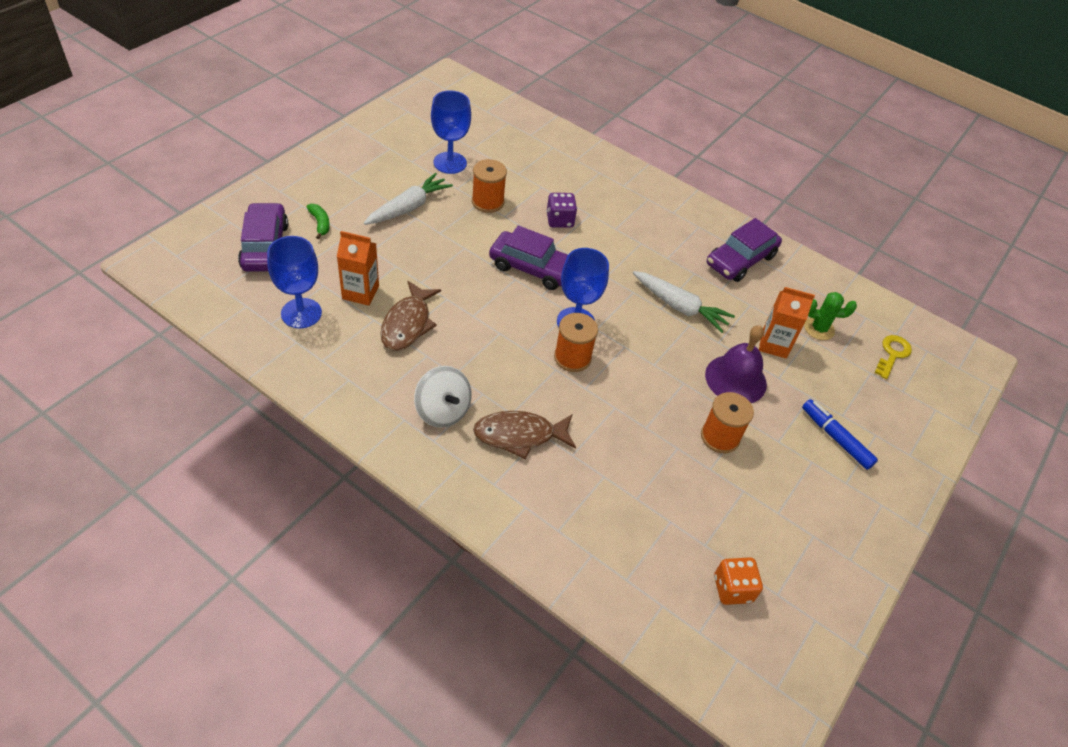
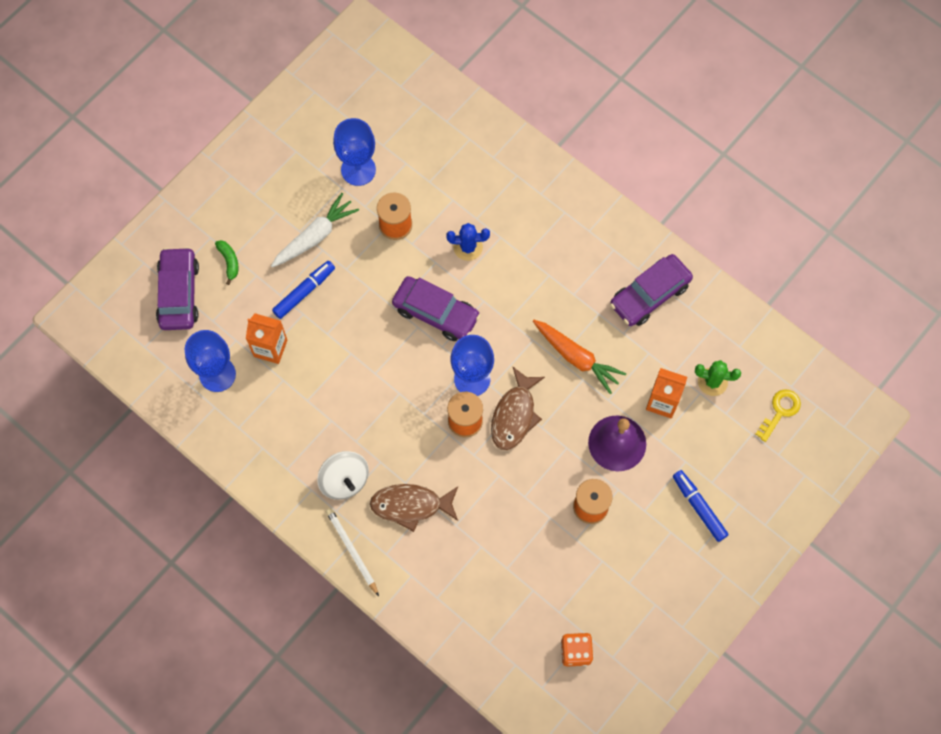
camera: 10 degrees right, 20 degrees up
(397, 248) = (304, 292): none -> blue marker
(408, 324) = (314, 384): brown fish -> brown fish (514, 415)
(453, 481) = (352, 551): none -> white pencil
(559, 220) = (468, 247): purple dice -> blue cactus
(679, 307) = (576, 358): white carrot -> orange carrot

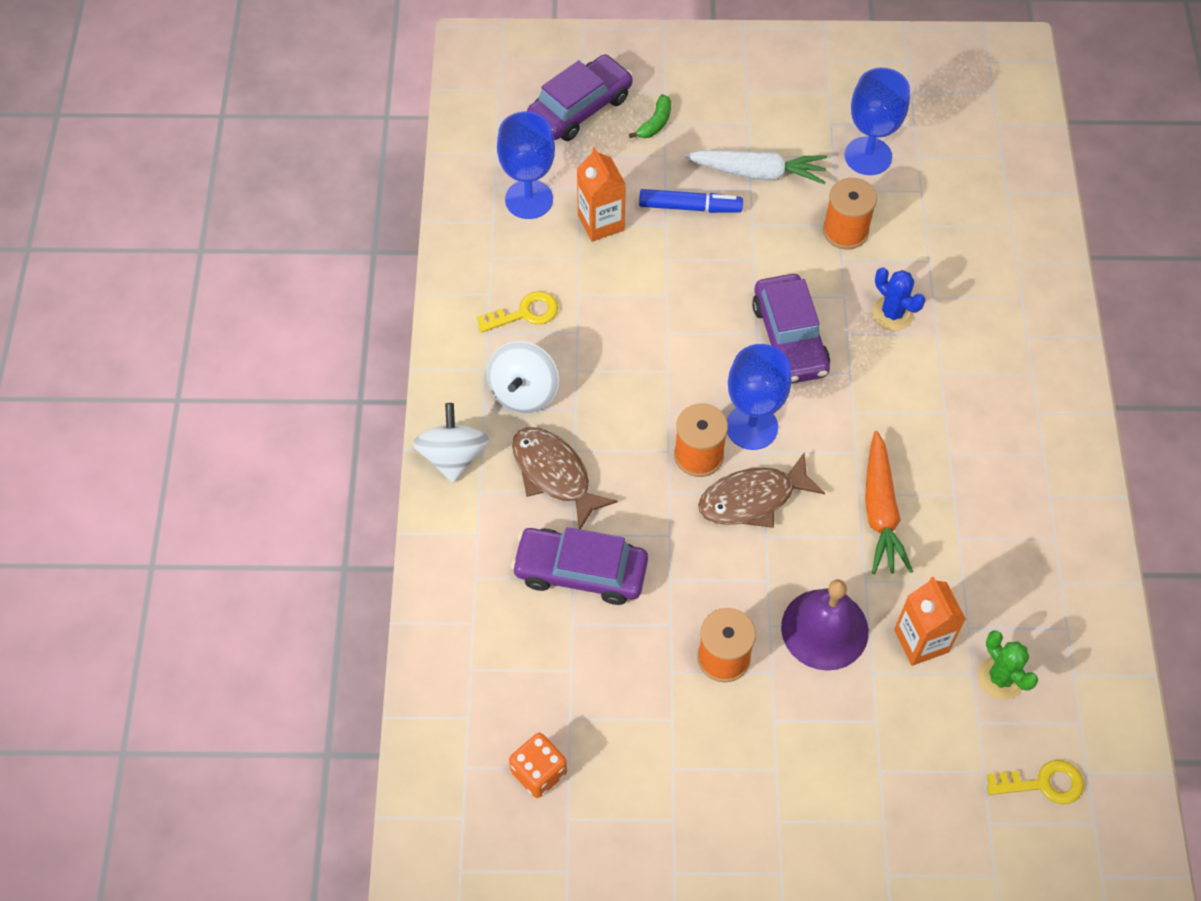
camera: 50 degrees right, 10 degrees down
(293, 439) = (525, 313): none -> yellow key
(352, 551) = (453, 456): white pencil -> white spinning top
(649, 294) = (1031, 530): purple car -> purple car (580, 571)
(699, 507) = (836, 779): blue marker -> none

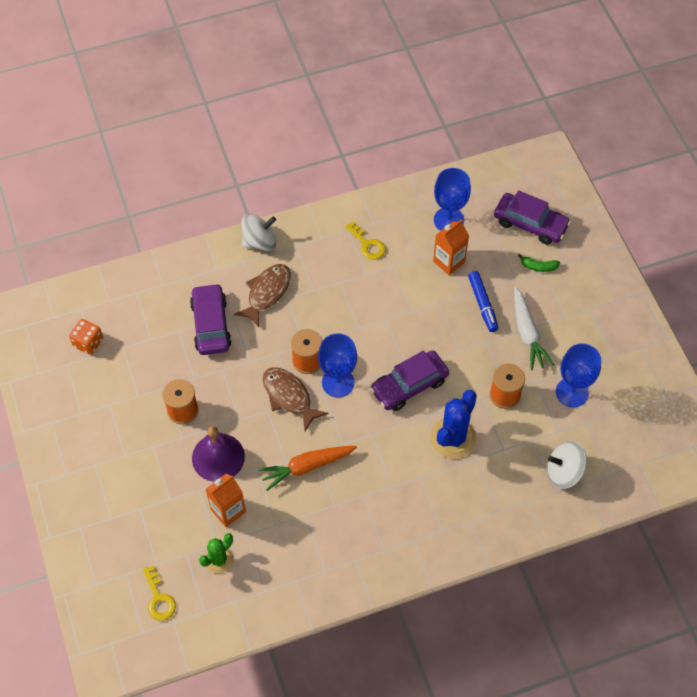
camera: 70 degrees right, 0 degrees up
(524, 392) = (314, 261): white spinning top -> white spinning top (564, 472)
(892, 313) = (453, 438): blue cactus -> blue cactus, size x1.65

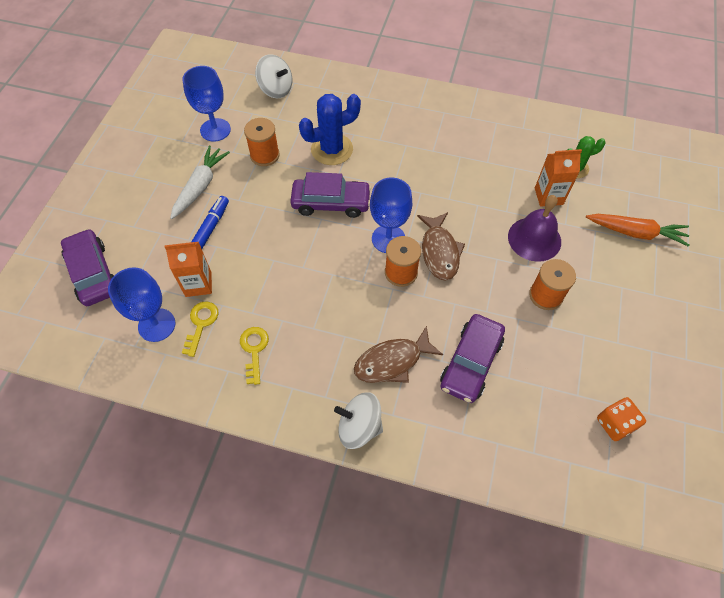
camera: 145 degrees left, 0 degrees up
(158, 598) = (638, 168): yellow key -> yellow key (201, 324)
(307, 467) = (462, 191): orange carrot -> orange carrot (635, 233)
(538, 266) = (131, 232): green banana -> none

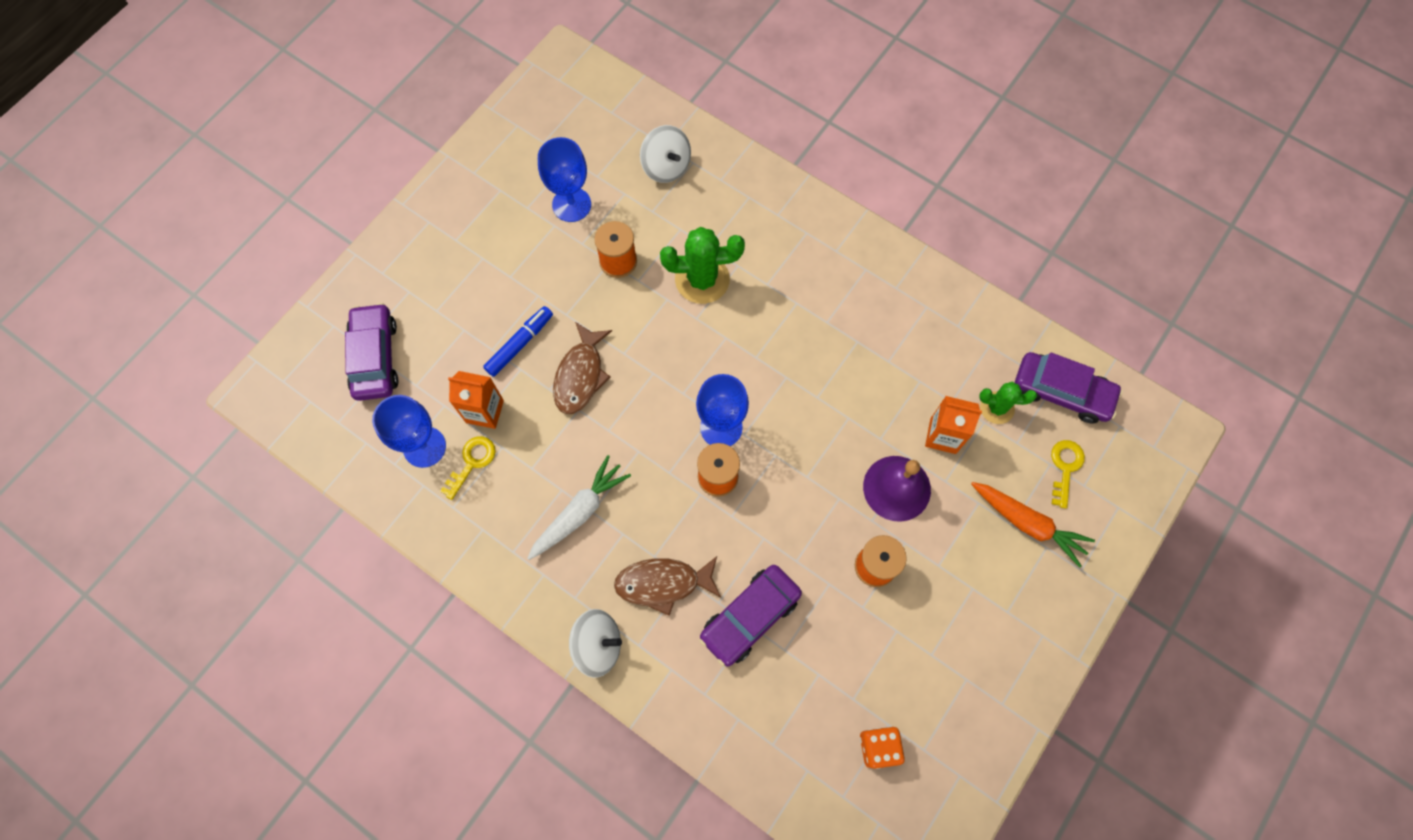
camera: 20 degrees right, 10 degrees up
(200, 186) = (528, 281): white carrot -> white carrot (579, 512)
(254, 350) = (518, 515): yellow key -> yellow key (1065, 468)
(331, 203) = (672, 355): purple car -> purple car (1062, 392)
(332, 149) = (702, 279): blue cactus -> green cactus
(359, 427) = (597, 645): white spinning top -> white spinning top turned 150 degrees clockwise
(439, 252) = (774, 465): brown fish -> brown fish (580, 375)

